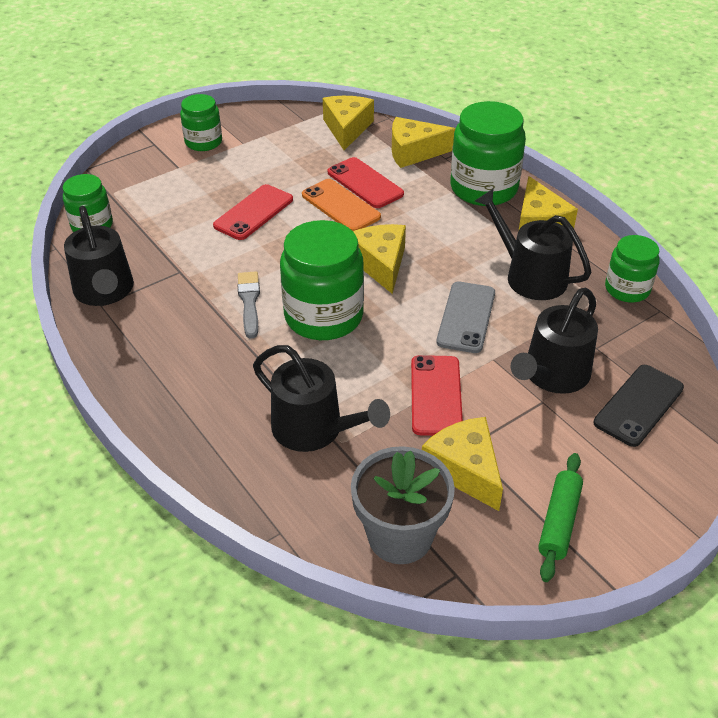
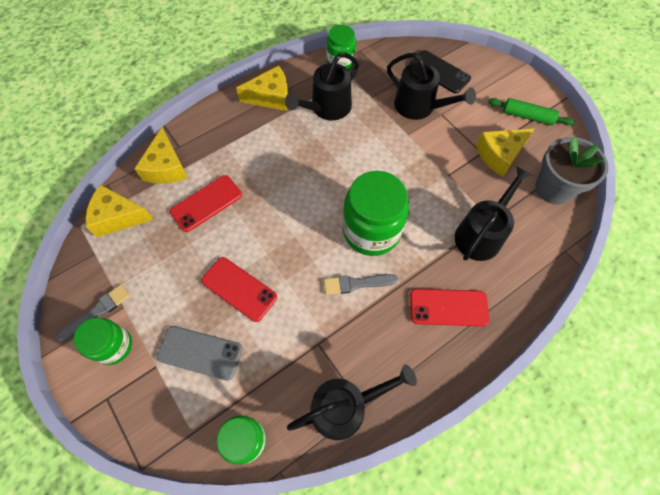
camera: 90 degrees left, 20 degrees up
(240, 129) = (97, 311): none -> grey brush
(341, 206) = (236, 221): orange phone -> none
(380, 264) = (312, 194): yellow cheese -> none
(436, 395) = (443, 166): red phone -> red phone (448, 307)
(466, 317) = (369, 145): grey phone -> grey phone (200, 353)
(483, 188) = (224, 125): green jar -> none

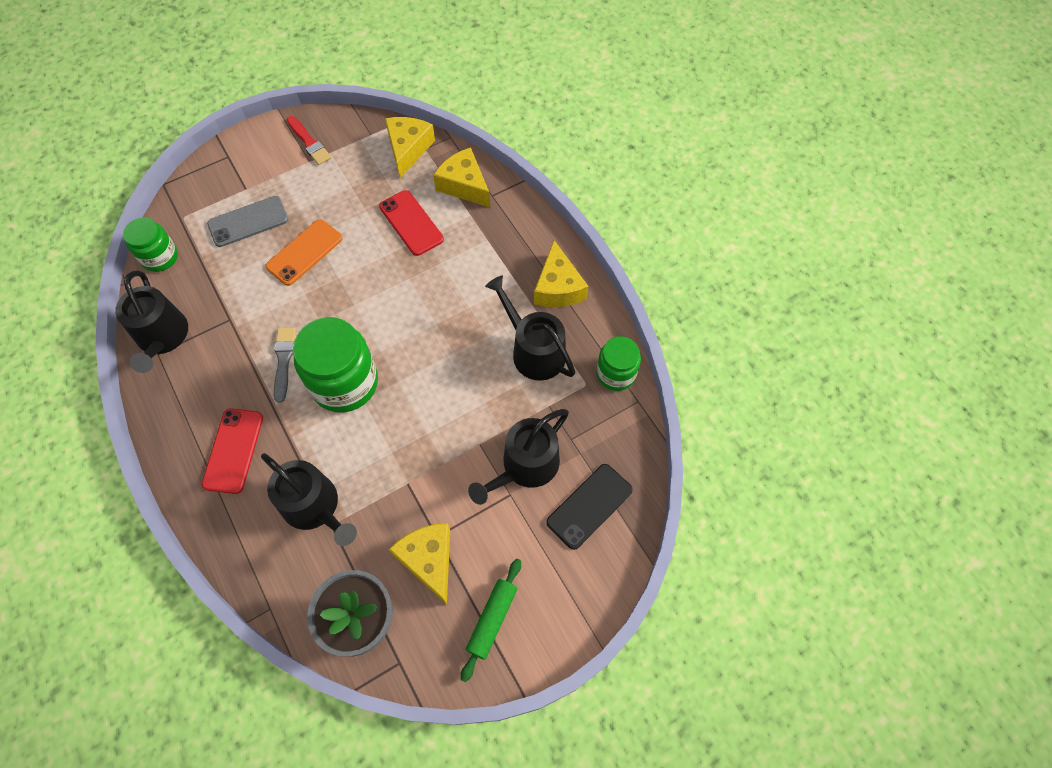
camera: 95 degrees right, 0 degrees up
(97, 311) = (309, 143): grey brush -> red brush
(114, 346) = (273, 157): green jar -> none
(166, 167) = (464, 185): yellow cheese -> yellow cheese turned 45 degrees clockwise
(200, 353) = (248, 221): grey phone -> grey phone turned 45 degrees clockwise
(239, 289) = (304, 252): red phone -> orange phone

